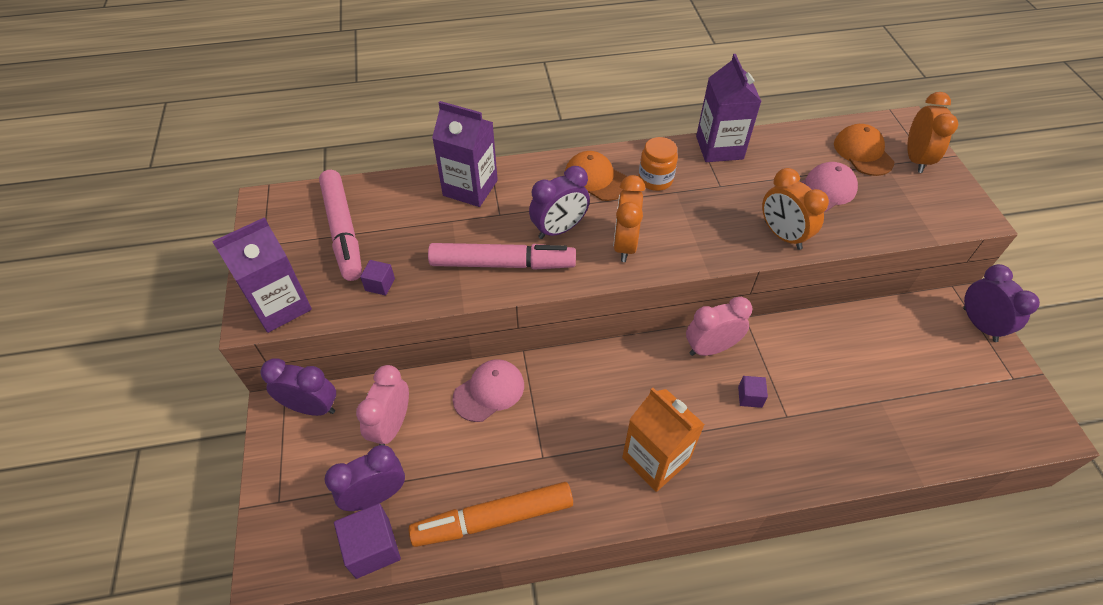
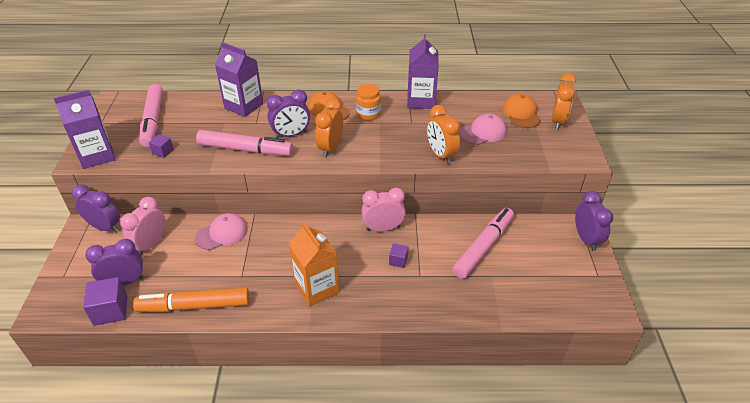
camera: 10 degrees right, 10 degrees down
(854, 357) = (483, 247): none -> pink marker

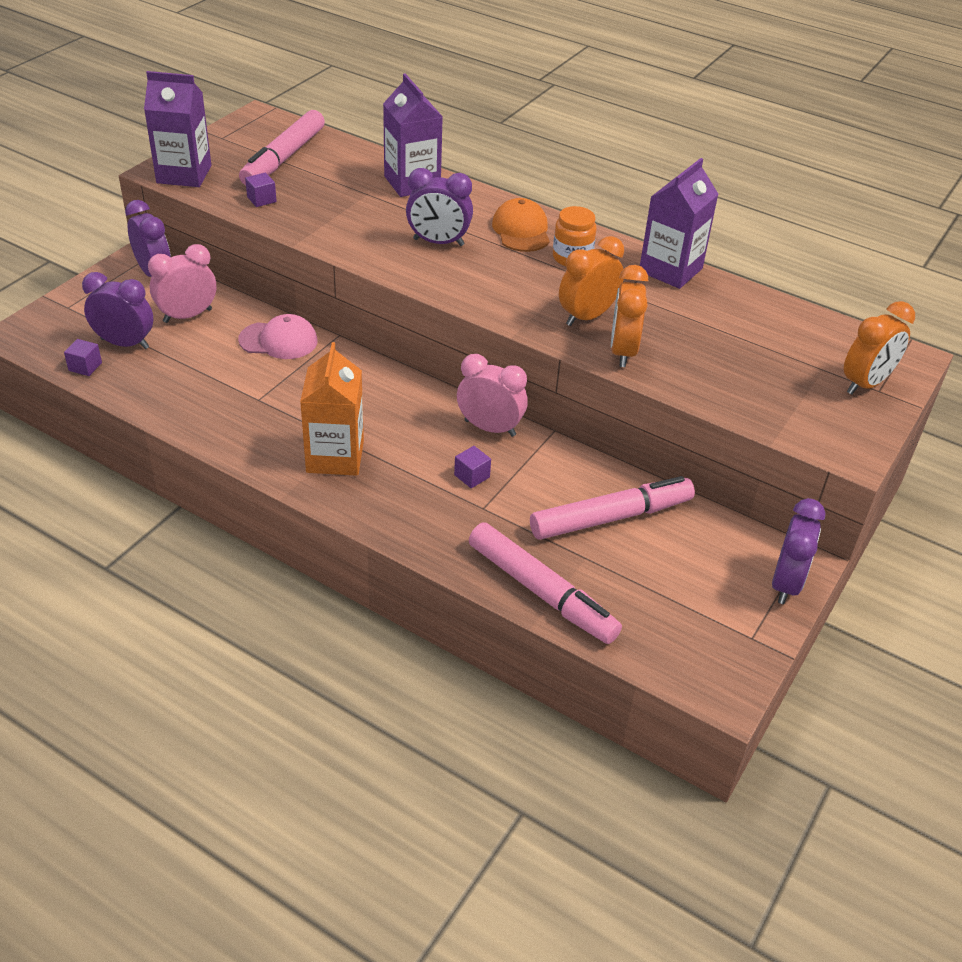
camera: 30 degrees right, 0 degrees up
(110, 310) = (85, 367): purple cube -> purple cube, size x0.56
(194, 306) = (176, 406): orange marker -> none
(245, 149) = (362, 237): pink marker -> pink marker (541, 592)
(330, 148) = (474, 279): orange clock -> orange clock (587, 316)
(483, 132) = (721, 349): pink cap -> none
(521, 114) = (814, 349): orange cap -> none

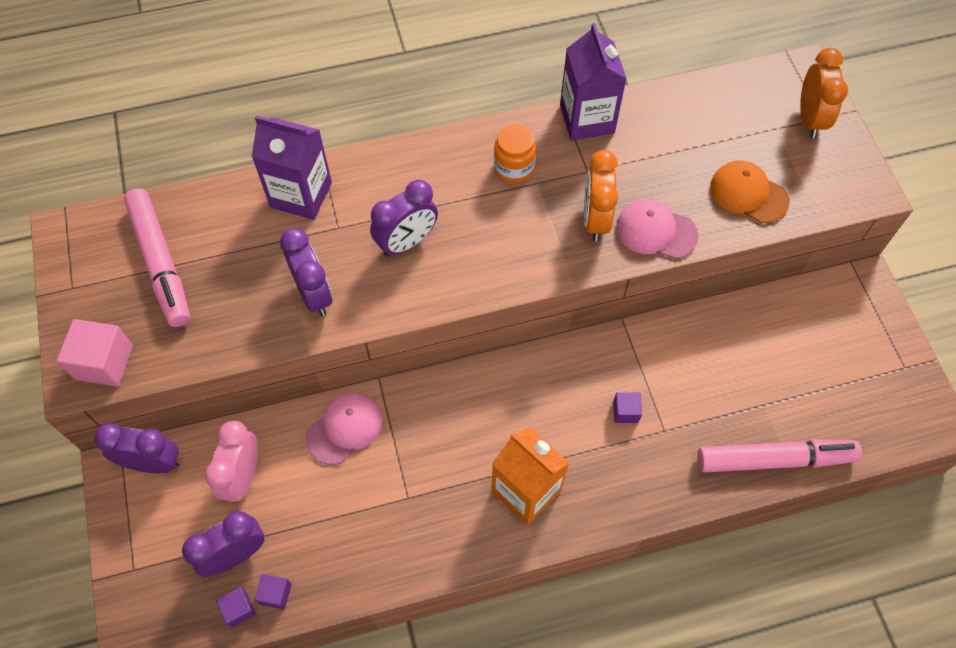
camera: 45 degrees left, 20 degrees up
(184, 174) = (104, 362): purple carton -> pink cube
(261, 199) = (212, 327): purple cube -> purple cube (275, 594)
(490, 428) = (584, 358): pink clock -> none
(521, 230) = (445, 172): orange cap -> orange cap (748, 194)
(611, 517) = (738, 357): pink marker -> none
(623, 351) = (656, 231): orange clock -> pink cap
(786, 584) = (875, 307): purple clock -> purple clock (314, 294)

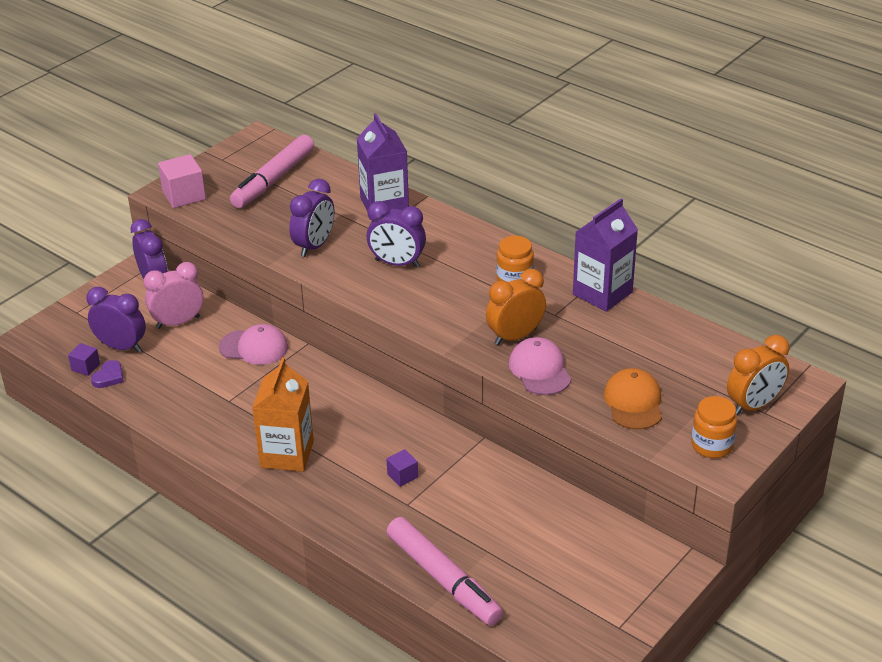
camera: 55 degrees right, 25 degrees down
(275, 594) = (109, 377): purple cube -> purple heart
(838, 178) = (712, 445): none -> orange jar

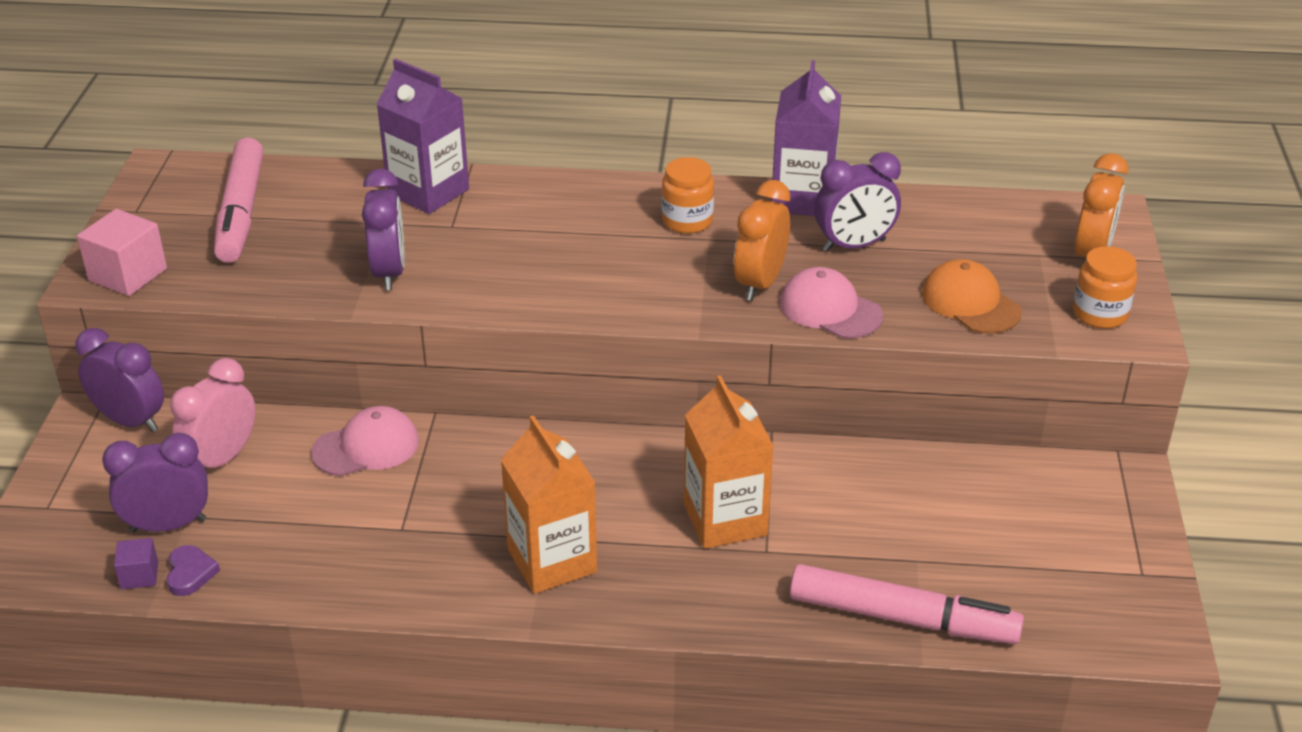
camera: 35 degrees left, 0 degrees up
(397, 263) = (522, 254): purple clock -> purple clock (854, 245)
(402, 476) = (725, 520): purple cube -> orange carton

